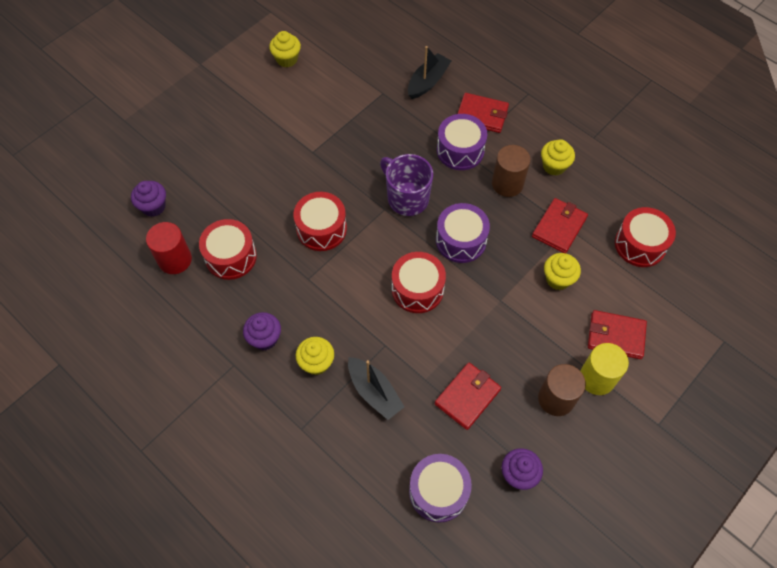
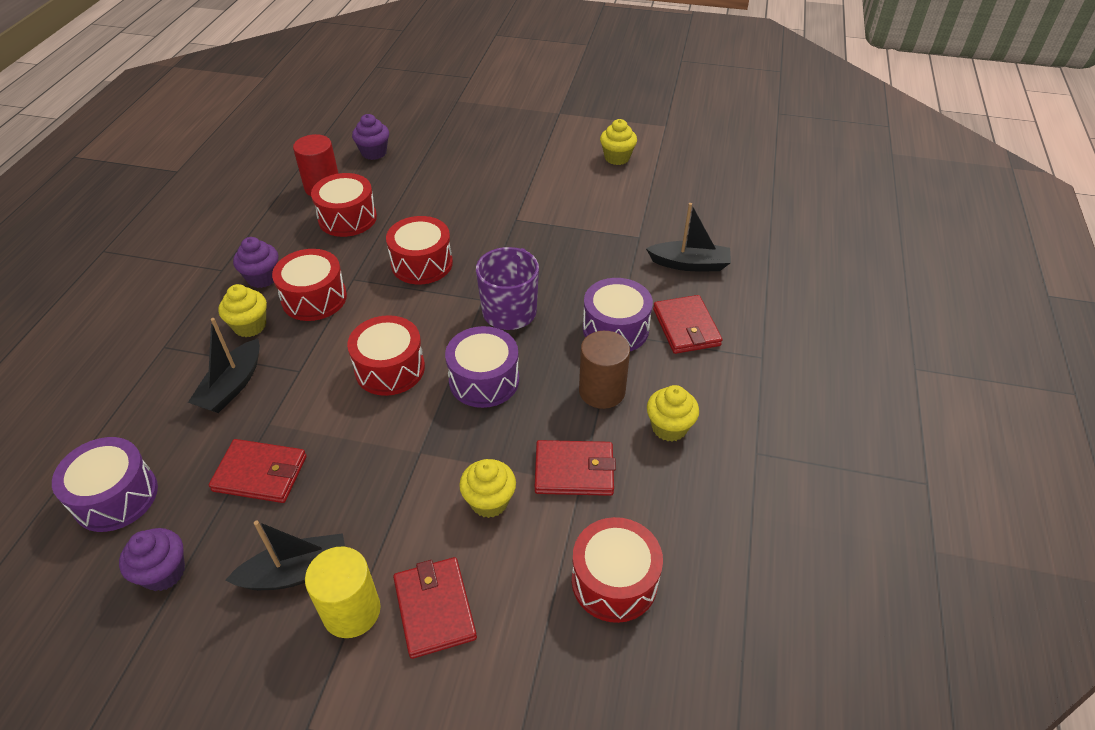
camera: 60 degrees right, 15 degrees down
(313, 311) = (314, 298): none -> red drum
(556, 399) = (296, 572): brown cylinder -> black boat

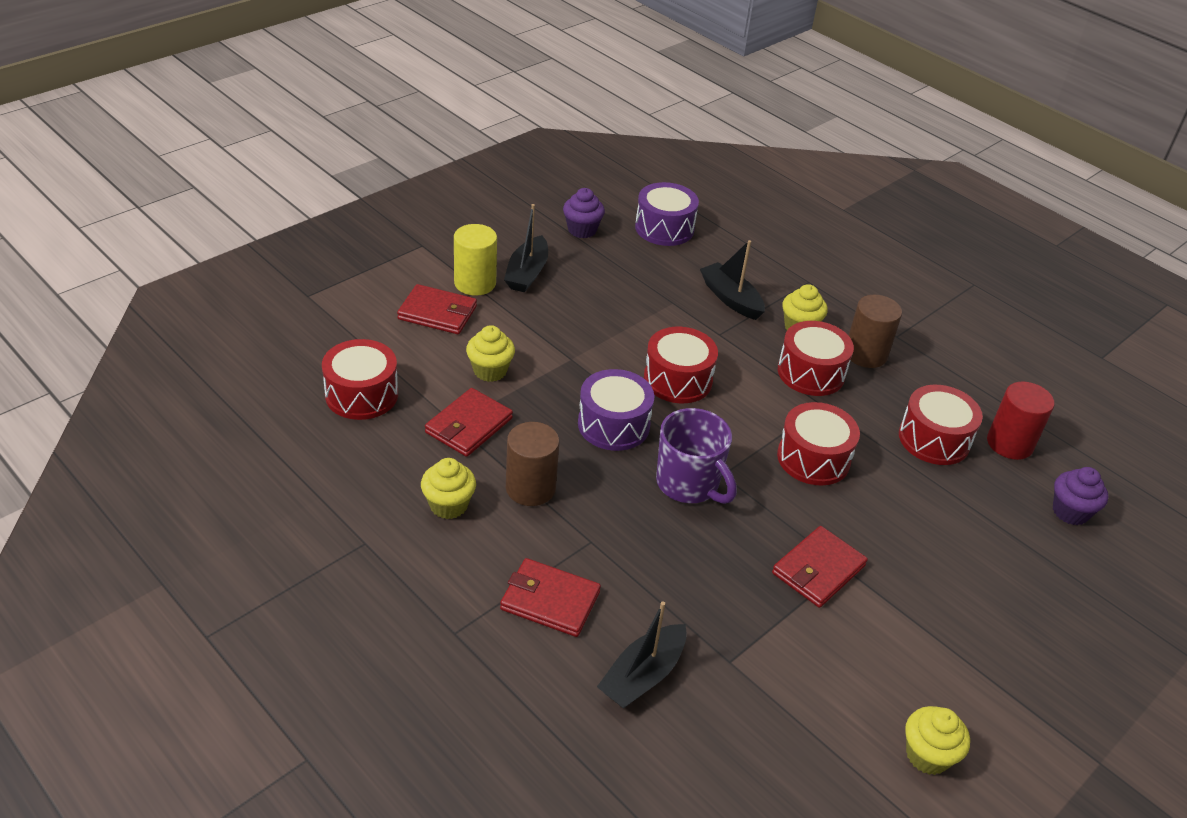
camera: 120 degrees right, 5 degrees down
(260, 473) = (626, 285): red wallet -> red wallet (818, 570)
(262, 278) = (866, 354): purple cupcake -> brown cylinder
(615, 329) = (597, 544): purple drum -> none

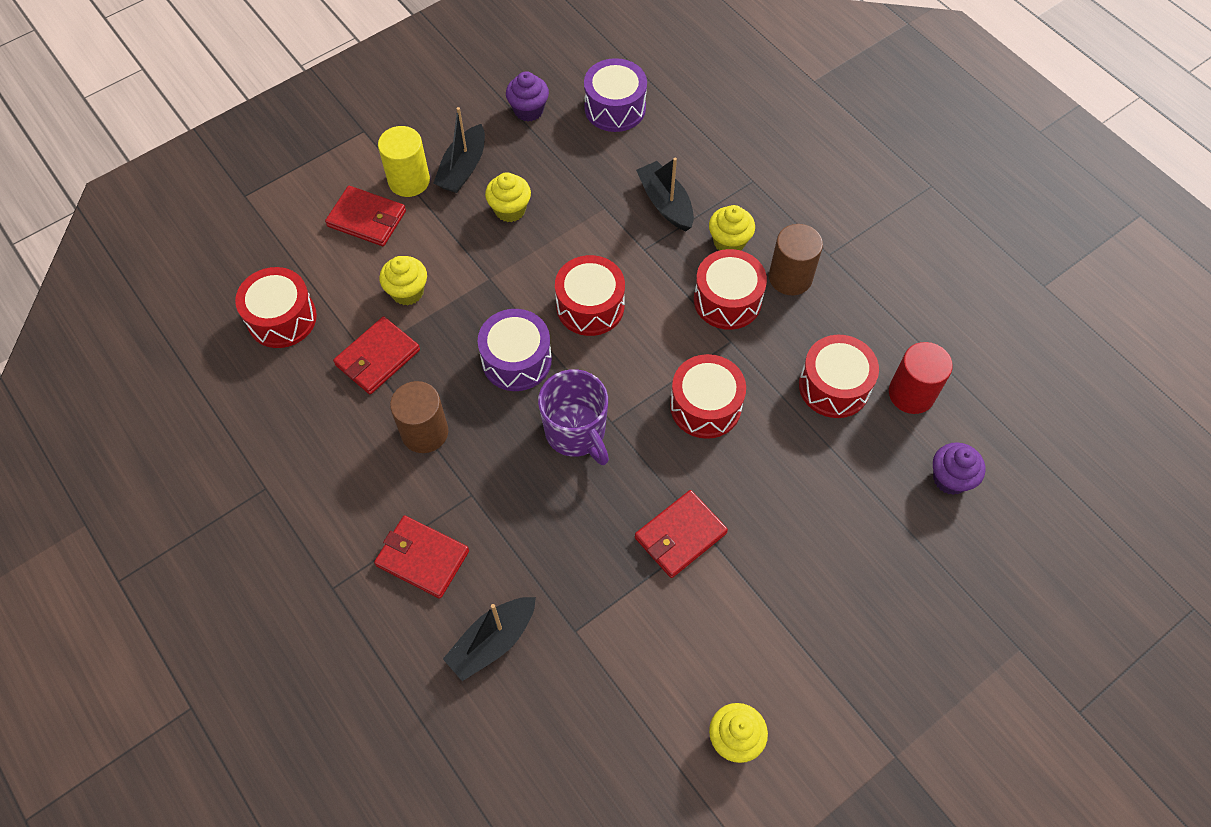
camera: 10 degrees right, 20 degrees up
(448, 505) = (346, 449): yellow cupcake -> yellow cupcake (510, 210)

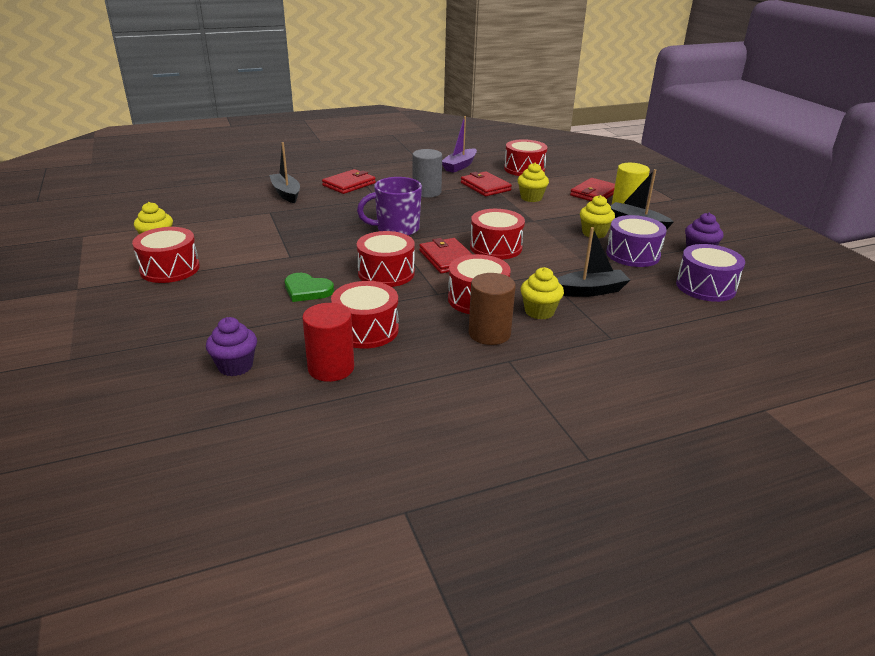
camera: 105 degrees right, 30 degrees down
(288, 414) = (459, 166): none -> purple boat
(424, 432) = (426, 192): brown cylinder -> grey cylinder
(516, 360) = (463, 220): purple drum -> purple drum (633, 254)
(680, 535) = (297, 248): red wallet -> red wallet (447, 258)
(781, 476) = (307, 290): none -> green heart
(800, 668) = (170, 269): none -> red drum

